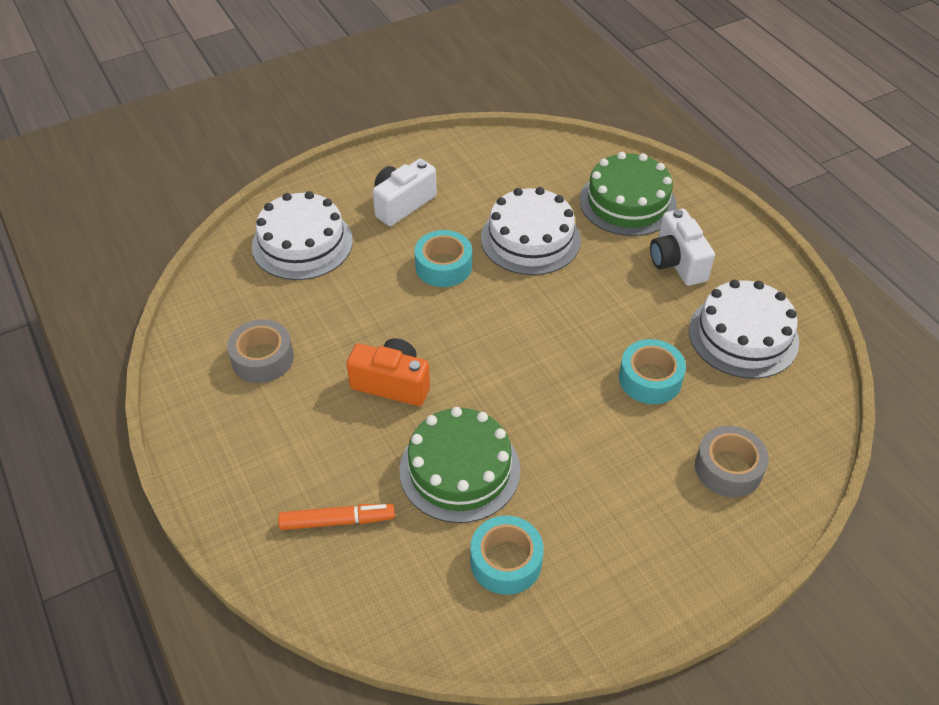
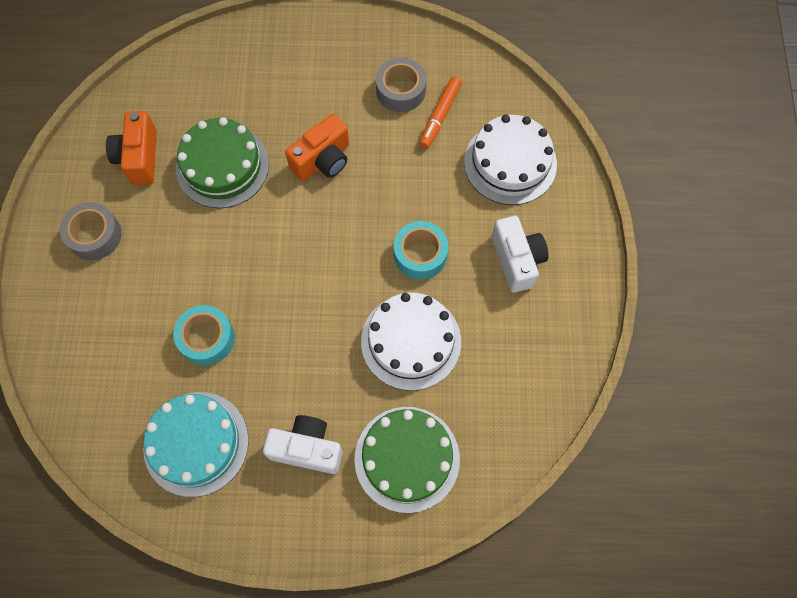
camera: 120 degrees right, 20 degrees up
(337, 521) = (235, 80): orange marker -> orange marker (440, 116)
(506, 561) = (139, 157): turquoise tape -> orange camera
(728, 468) = (98, 338): grey tape -> grey tape (94, 235)
(743, 335) = (196, 443): white cake -> turquoise cake

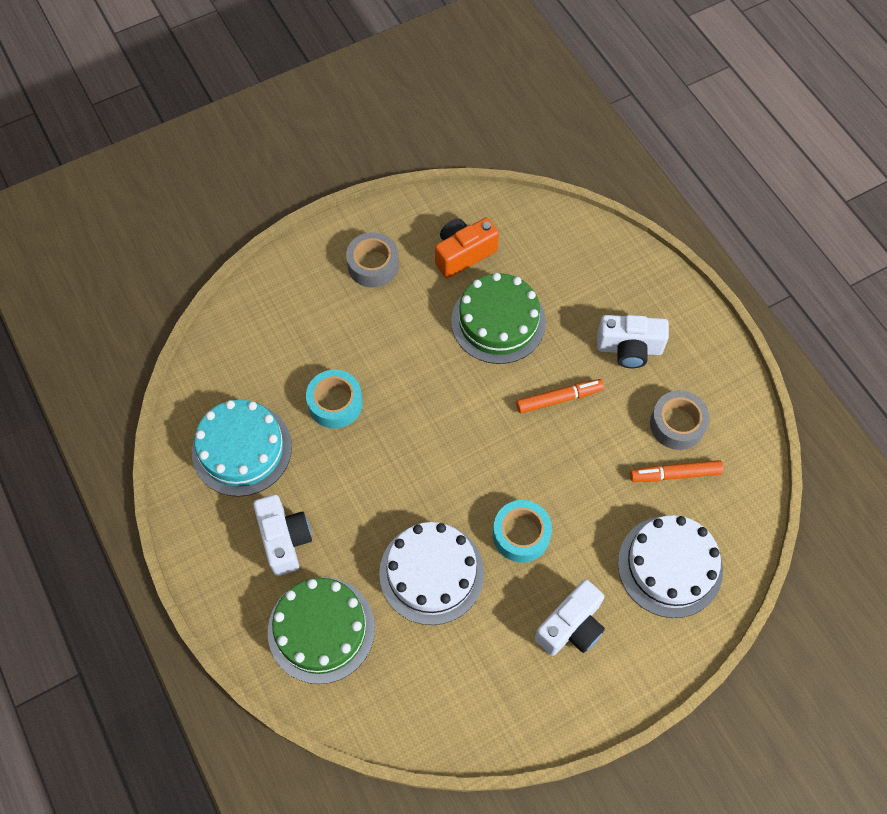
camera: 60 degrees right, 5 degrees down
(315, 85) = (629, 349): none -> white camera
(323, 160) = (559, 398): orange camera -> orange marker

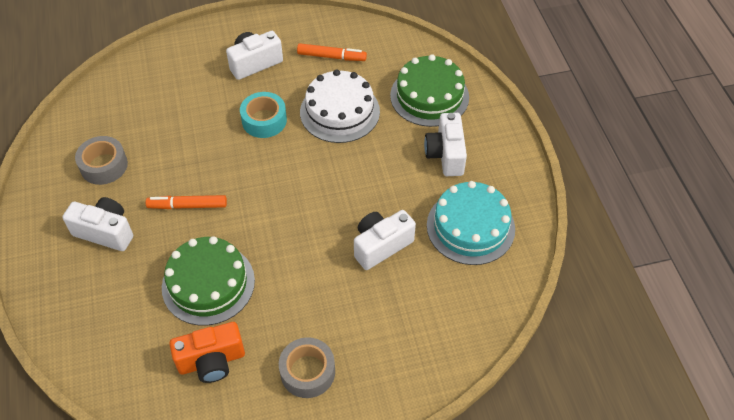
camera: 165 degrees left, 10 degrees down
(335, 403) = (381, 246): turquoise tape -> white camera
(670, 566) = (168, 81): white cake -> none
(675, 474) = (128, 133): orange marker -> orange marker (331, 56)

